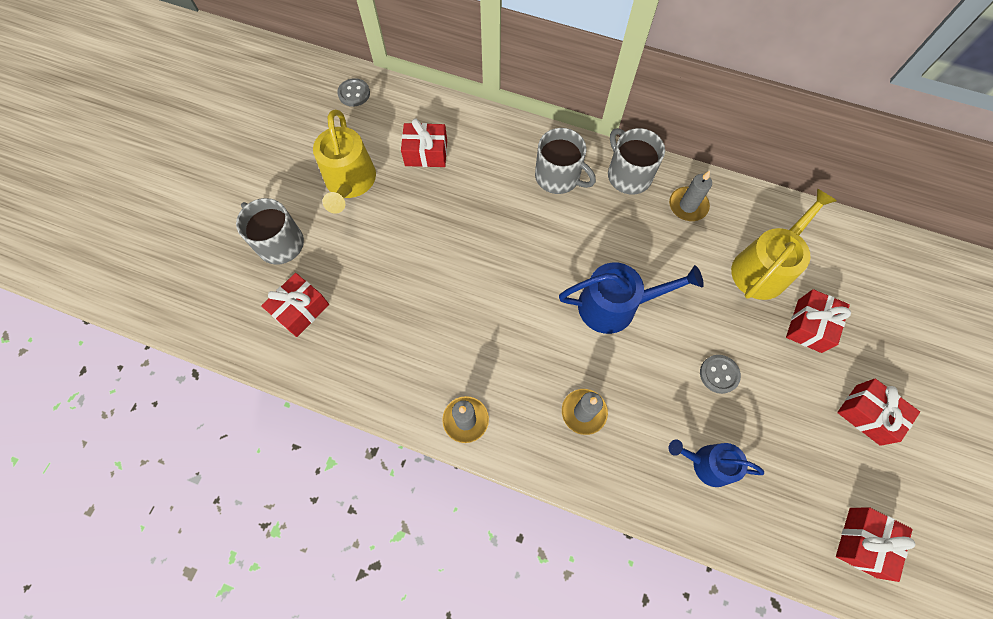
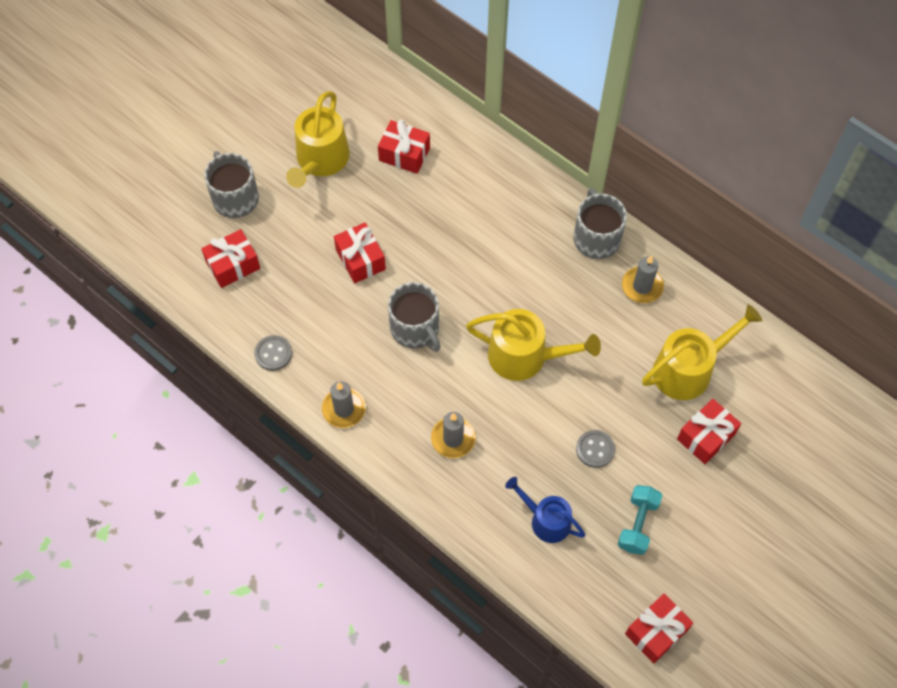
camera: 20 degrees right, 5 degrees down
(354, 93) = (357, 72): grey button -> grey button (273, 354)
(558, 177) = (525, 218): grey mug -> grey mug (415, 329)
(615, 305) = (525, 356): blue watering can -> yellow watering can
(792, 435) = (637, 524): none -> turquoise dumbbell
(867, 415) = (720, 532): red gift -> red gift (360, 259)

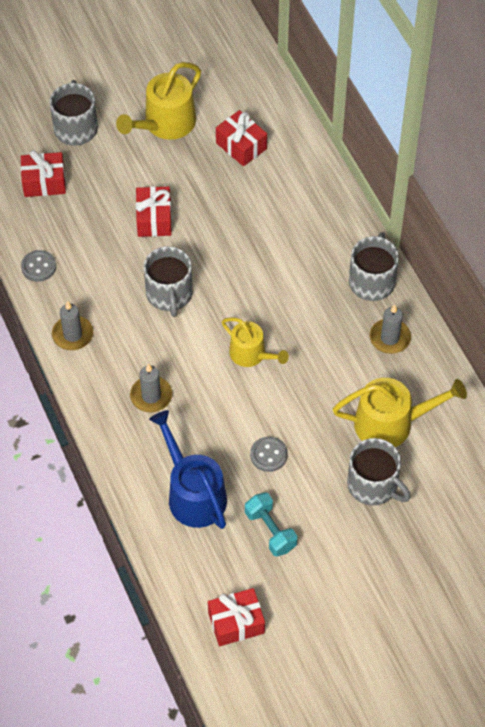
camera: 25 degrees right, 5 degrees down
(525, 356) = (251, 354): yellow watering can -> yellow watering can, size x0.65
(546, 520) = (193, 494): blue watering can -> blue watering can, size x1.54
(637, 524) = (270, 531): turquoise dumbbell -> turquoise dumbbell turned 75 degrees counterclockwise
(706, 436) = (373, 485): red gift -> grey mug

